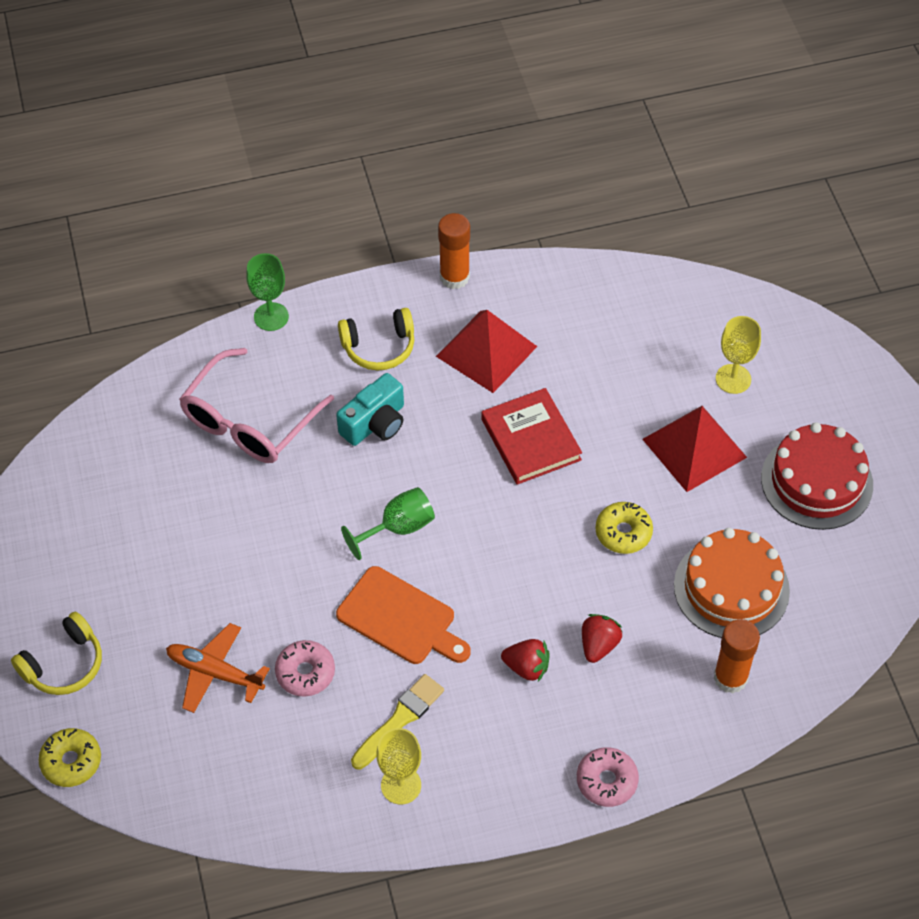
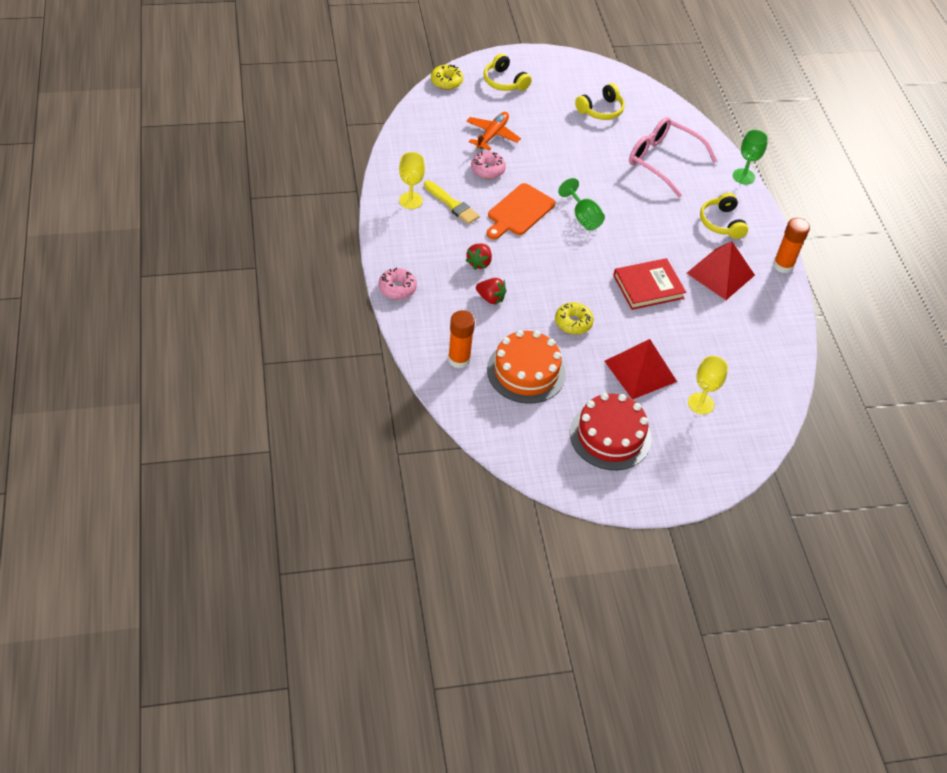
camera: 90 degrees right, 5 degrees down
(129, 510) = (601, 110): none -> yellow headphones
(375, 423) = (661, 215): turquoise camera -> none

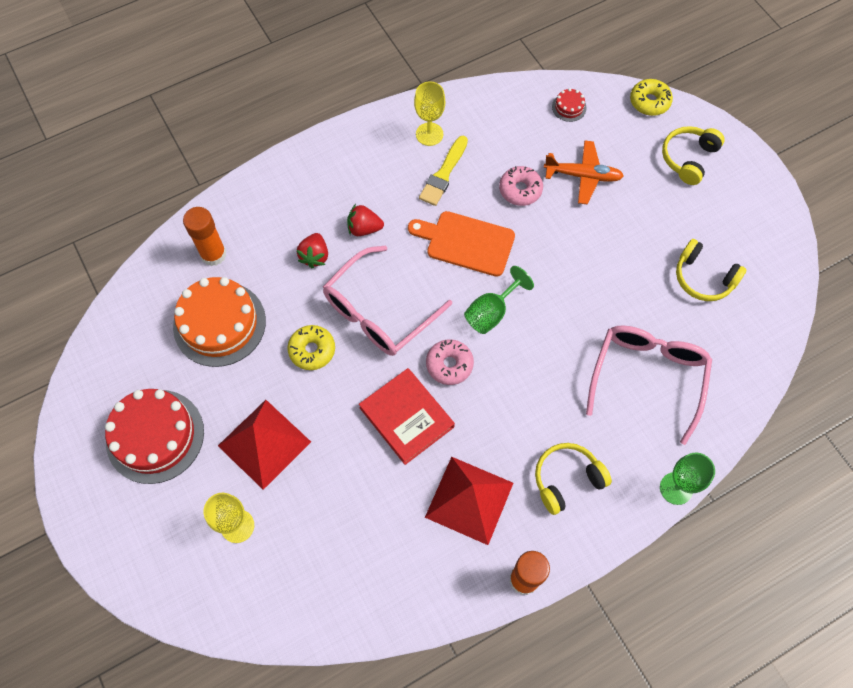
camera: 75 degrees right, 15 degrees up
(397, 288) = (292, 166): pink donut -> pink donut (449, 365)
(428, 121) = (569, 107): none -> red cake
(556, 276) = (378, 312): none -> pink glasses

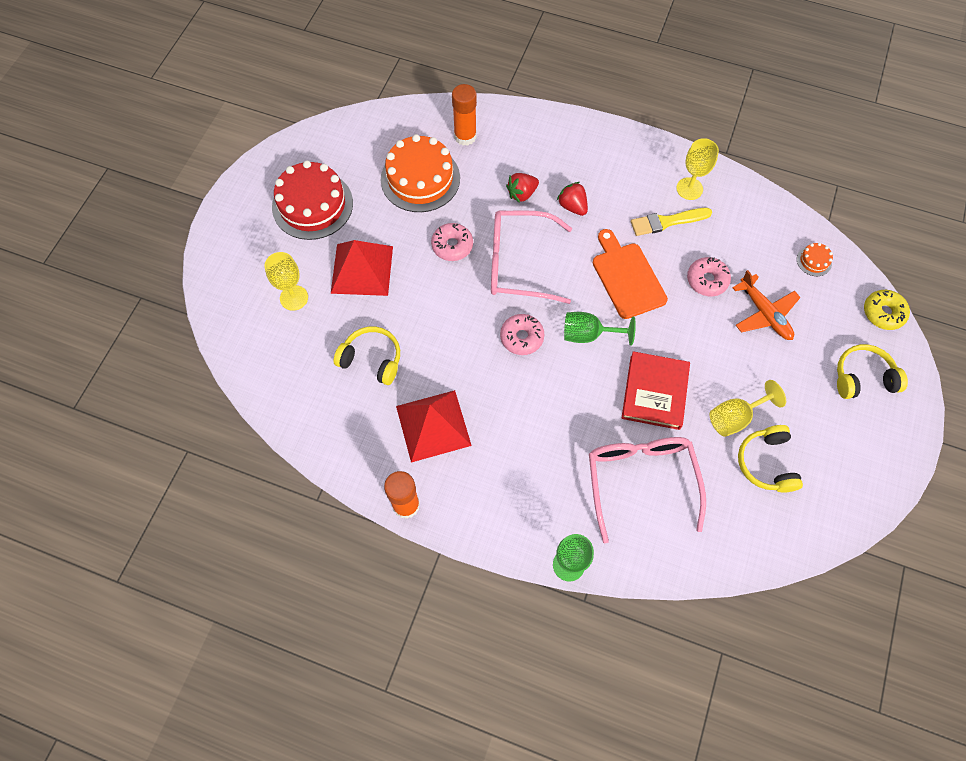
camera: 50 degrees right, 0 degrees up
(312, 350) = (452, 246): yellow donut -> pink donut
(407, 417) = (457, 340): red book -> red book (655, 392)
(567, 479) = (506, 480): yellow headphones -> yellow headphones (372, 359)
(569, 107) = (814, 261): red cake -> orange cake
(647, 377) = (640, 480): pink glasses -> pink glasses turned 75 degrees counterclockwise
(650, 267) = (735, 417): none -> yellow goblet

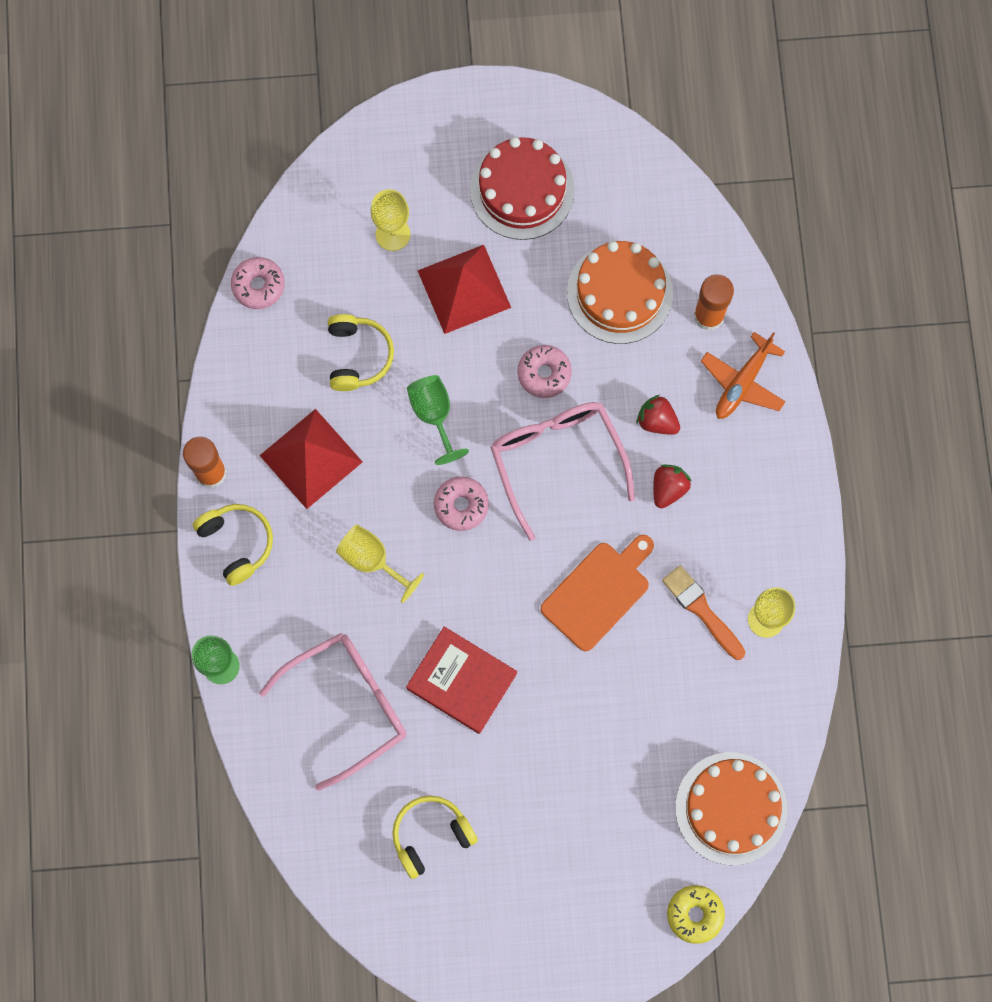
camera: 65 degrees right, 10 degrees up
(588, 334) = (500, 578): green goblet -> green goblet (434, 415)
(655, 392) = (461, 681): red book -> red book turned 45 degrees clockwise
(667, 222) = (701, 610): yellow brush -> orange brush
(707, 280) = (640, 688): pink donut -> pink donut (258, 286)
(735, 417) = (471, 782): yellow goblet -> yellow goblet (372, 560)
(765, 314) = (625, 772): orange plane -> orange plane (742, 383)
(814, 261) = (731, 808): orange cake -> orange cake, size x2.39
(863, 377) = (592, 914): yellow headphones -> yellow headphones (237, 543)

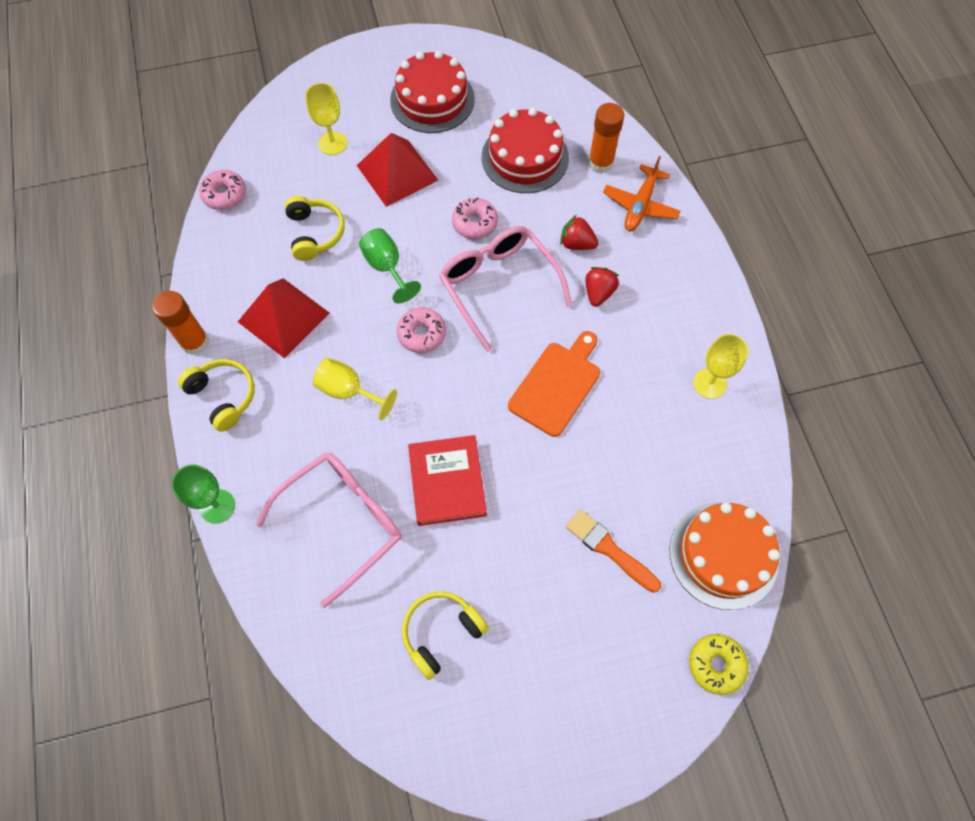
camera: 10 degrees left, 10 degrees down
(461, 681) = (447, 482): red book -> red book turned 60 degrees clockwise
(619, 293) = (525, 157): orange cake -> red cake
(701, 610) = (651, 385): orange brush -> orange brush (609, 549)

